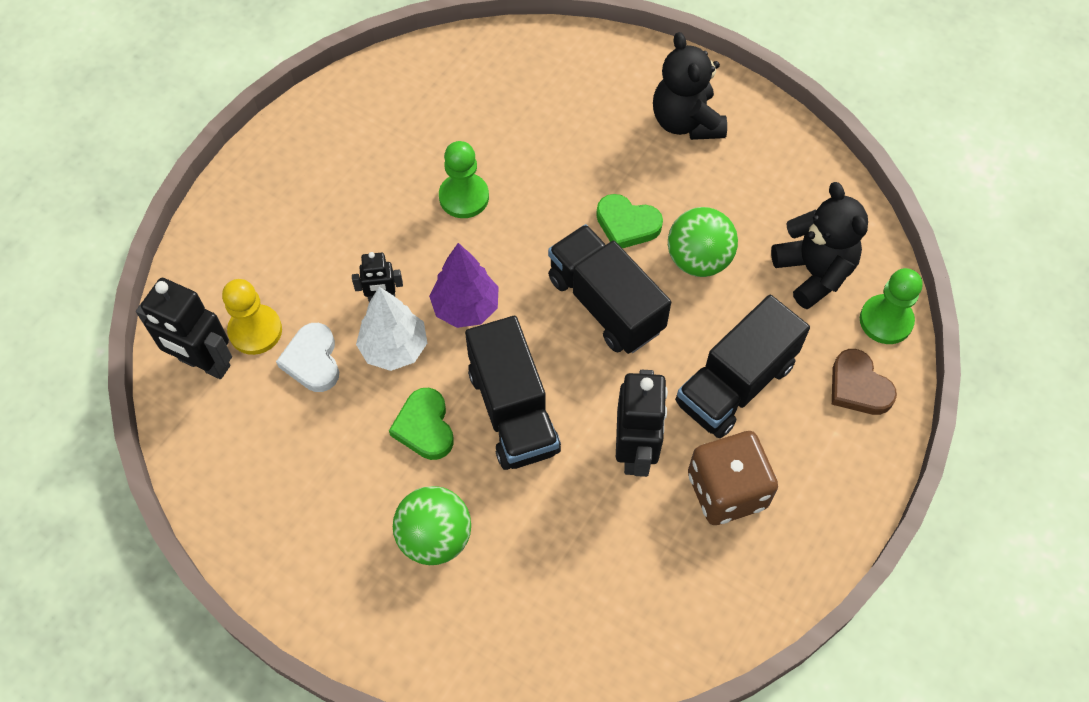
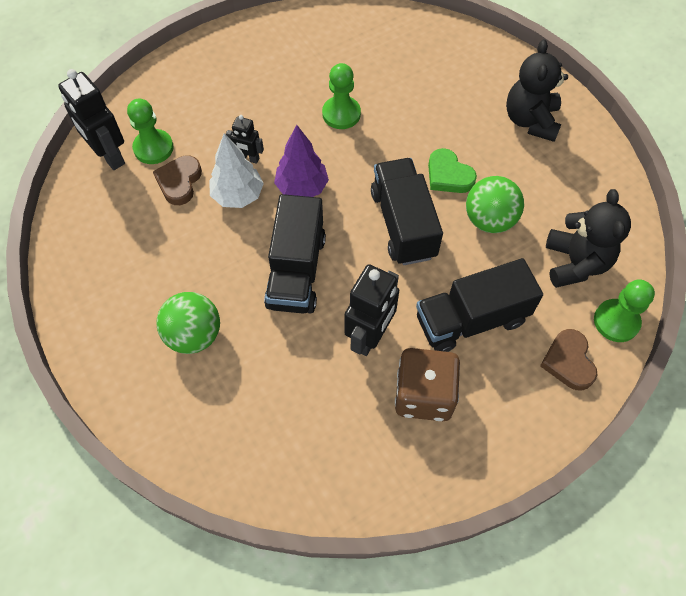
camera: 25 degrees right, 0 degrees up
(255, 331) = (153, 148): yellow pawn -> green pawn
(312, 360) = (179, 182): white heart -> brown heart
(425, 427) = (229, 256): green heart -> none

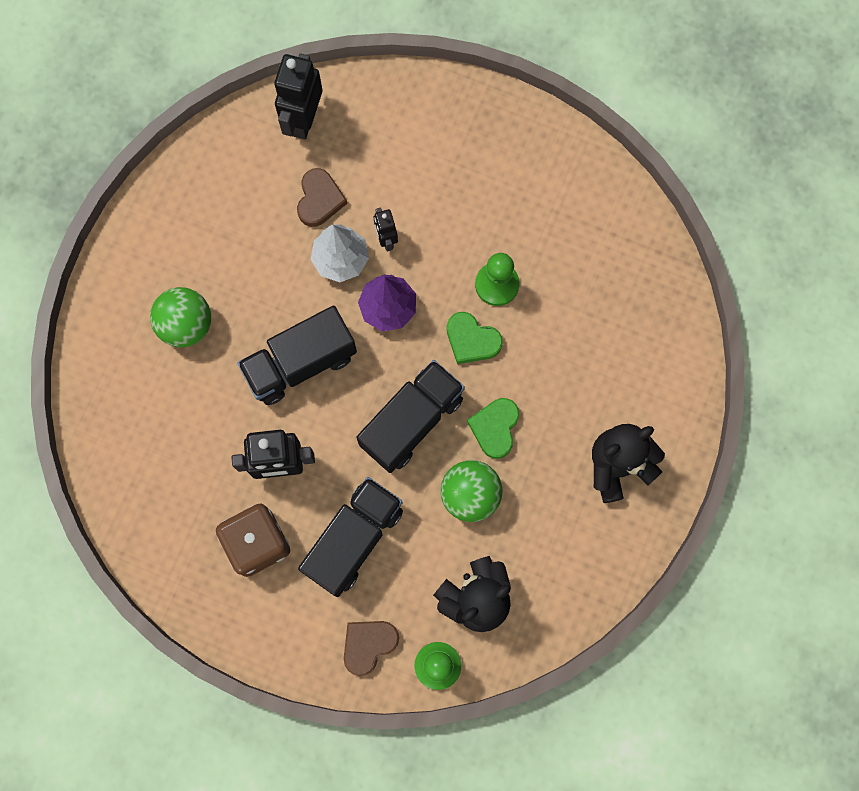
camera: 55 degrees right, 15 degrees up
(153, 148) = (338, 150): green pawn -> none
(179, 182) = (319, 200): brown heart -> brown heart turned 120 degrees clockwise
(370, 151) = (472, 340): none -> green heart
(471, 319) = (354, 539): black truck -> black truck turned 90 degrees clockwise

